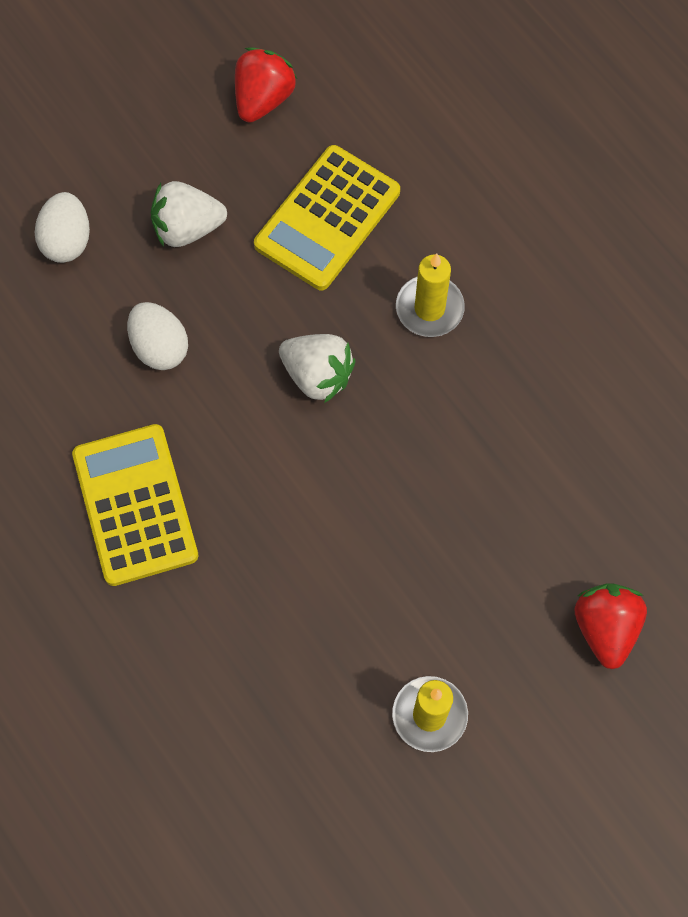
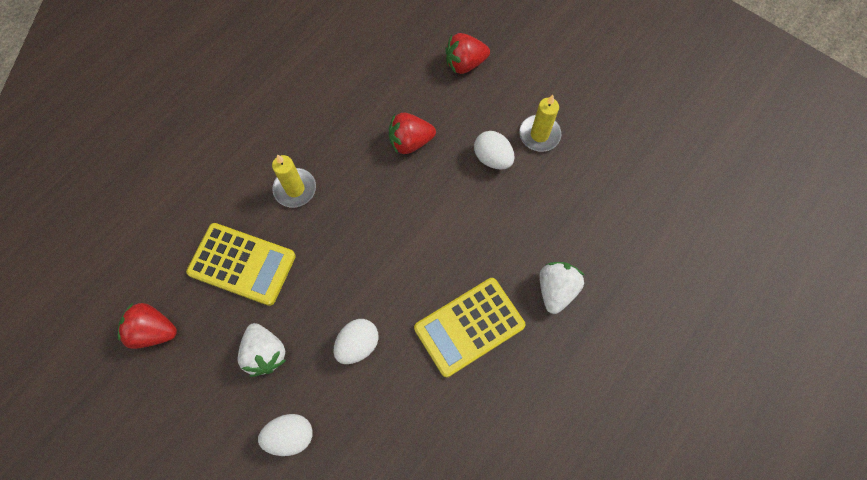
camera: 105 degrees left, 0 degrees up
(317, 375) = (355, 242): white strawberry -> white strawberry (556, 290)
(404, 621) = (492, 158): none -> white egg
(469, 496) = (410, 142): none -> red strawberry

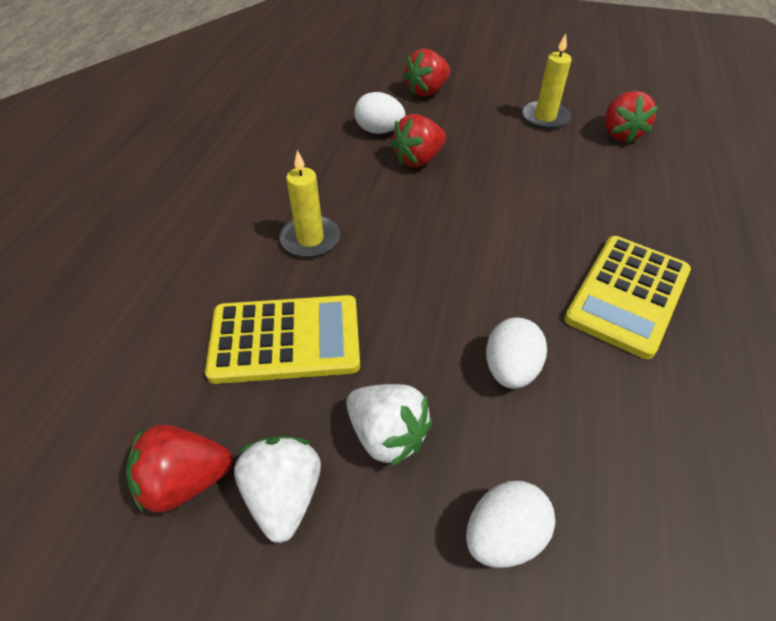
camera: 25 degrees left, 20 degrees down
(492, 158) = (515, 146): white egg -> white egg (379, 131)
(556, 290) = (683, 227): white strawberry -> white strawberry (284, 495)
(586, 178) = (620, 134): none -> red strawberry

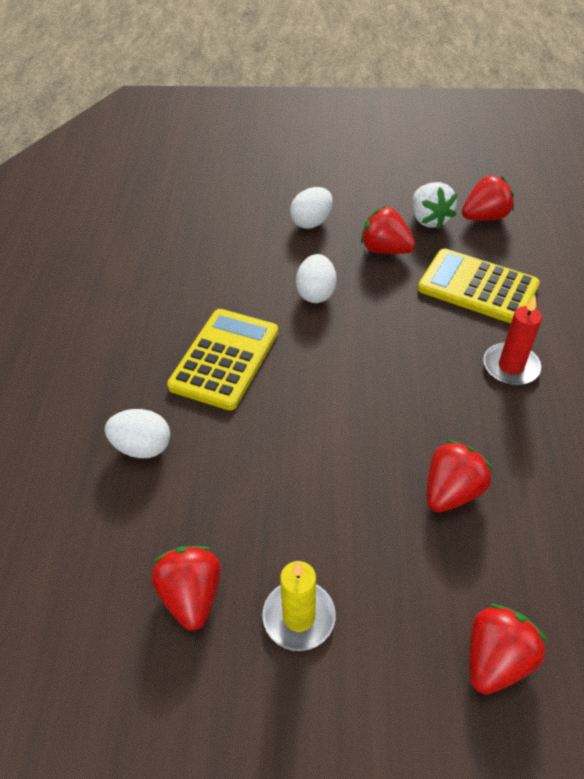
camera: 170 degrees right, 0 degrees up
(285, 340) = (477, 287): yellow calculator -> yellow calculator turned 45 degrees clockwise
(310, 239) = (510, 367): yellow candle -> red candle
(379, 131) = (523, 539): white egg -> white egg (142, 447)
(387, 435) = (385, 250): white strawberry -> red strawberry

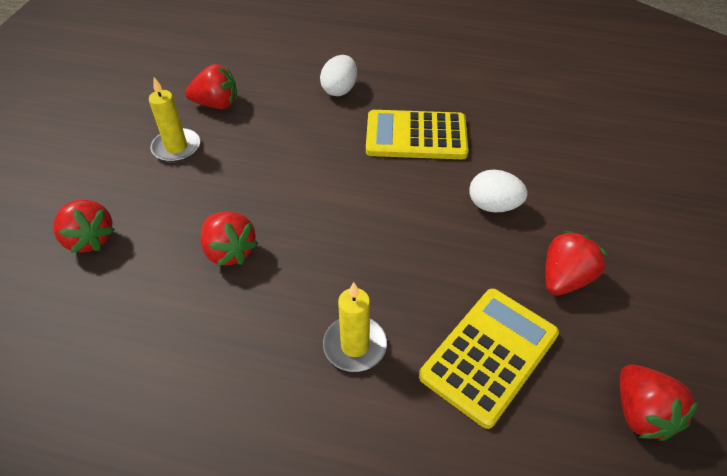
camera: 100 degrees right, 0 degrees up
(225, 359) = (416, 136): yellow calculator -> yellow calculator turned 150 degrees clockwise
(311, 222) = (616, 221): white egg -> none
(429, 219) = (630, 341): white strawberry -> none
(510, 367) = (355, 346): red candle -> yellow candle

